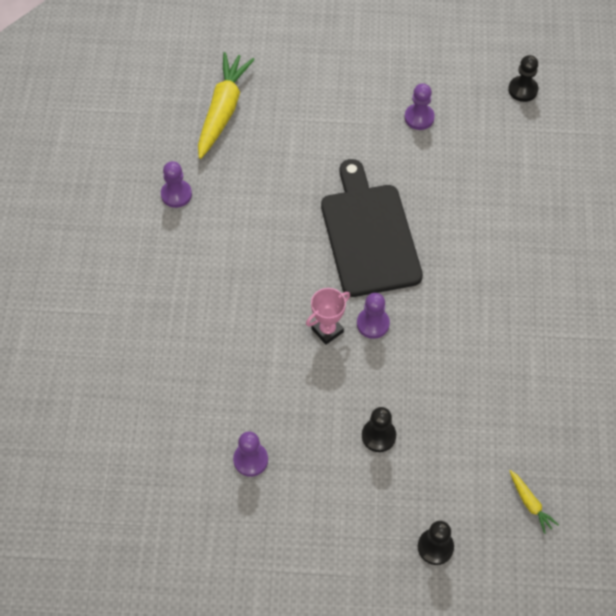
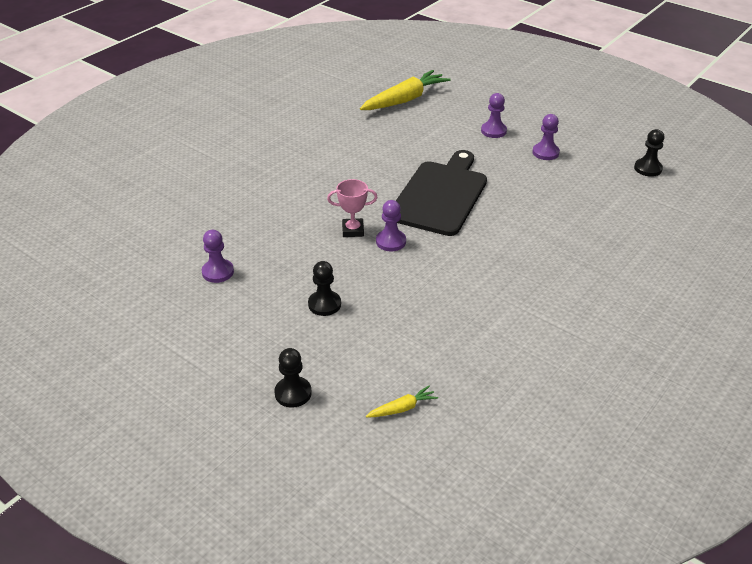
camera: 35 degrees right, 20 degrees down
(176, 194) = (328, 125): purple pawn -> purple pawn (493, 131)
(530, 503) = (402, 408): yellow carrot -> yellow carrot turned 120 degrees counterclockwise

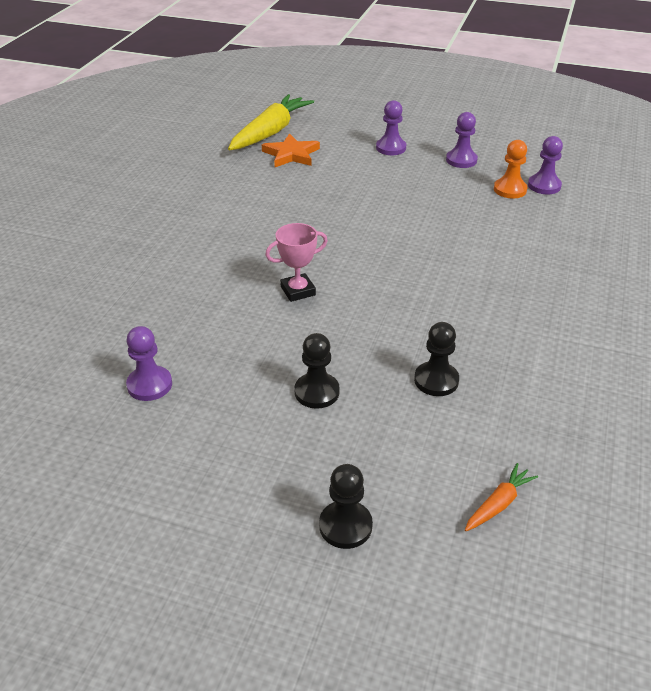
camera: 20 degrees left, 0 degrees up
(391, 241) = (352, 294): purple pawn -> purple pawn (544, 186)
(402, 408) = (498, 504): yellow carrot -> orange carrot
(410, 122) = (291, 154): none -> orange star
(440, 195) = (377, 228): black cutting board -> none
(569, 186) = (510, 190): none -> orange pawn
(648, 168) = (576, 157): black pawn -> black pawn (436, 380)

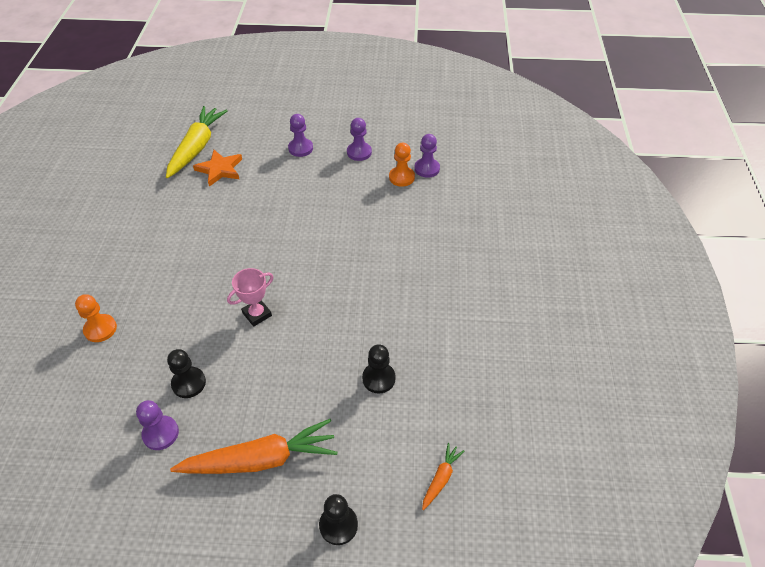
camera: 15 degrees left, 10 degrees up
(113, 275) = (100, 329): none -> orange pawn
(263, 434) = (261, 459): none -> orange carrot
(317, 392) = (292, 410): black pawn -> black pawn (189, 383)

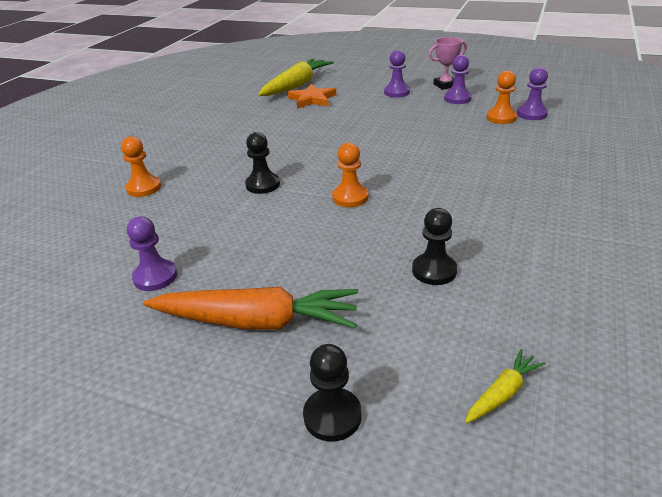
camera: 20 degrees right, 15 degrees down
(189, 383) = (207, 240): black pawn -> black pawn (262, 185)
(257, 314) = (306, 197): pink trophy -> pink trophy (445, 85)
(295, 308) = (350, 197): none -> orange pawn
(441, 478) = (502, 393): orange carrot -> yellow carrot

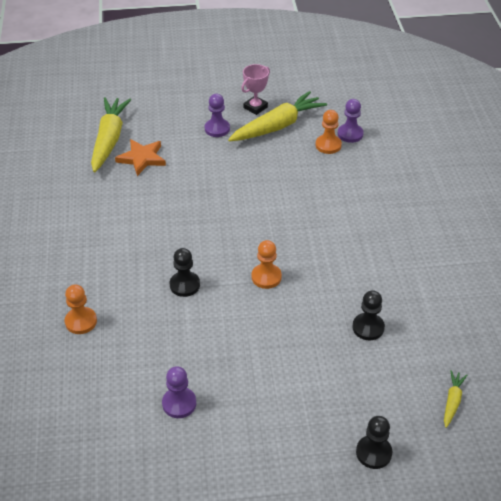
camera: 30 degrees left, 10 degrees up
(257, 322) = (283, 411): orange carrot -> none
(457, 99) = (277, 126): purple pawn -> yellow carrot

